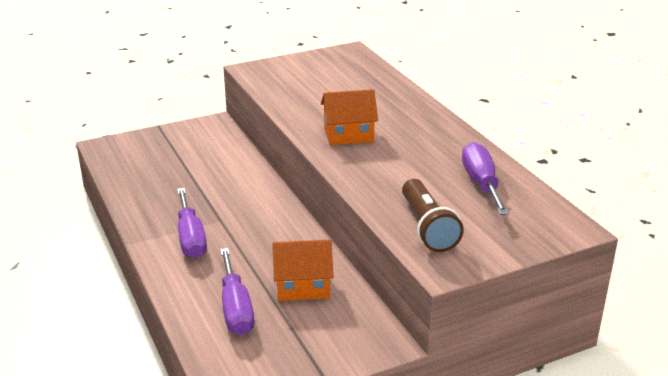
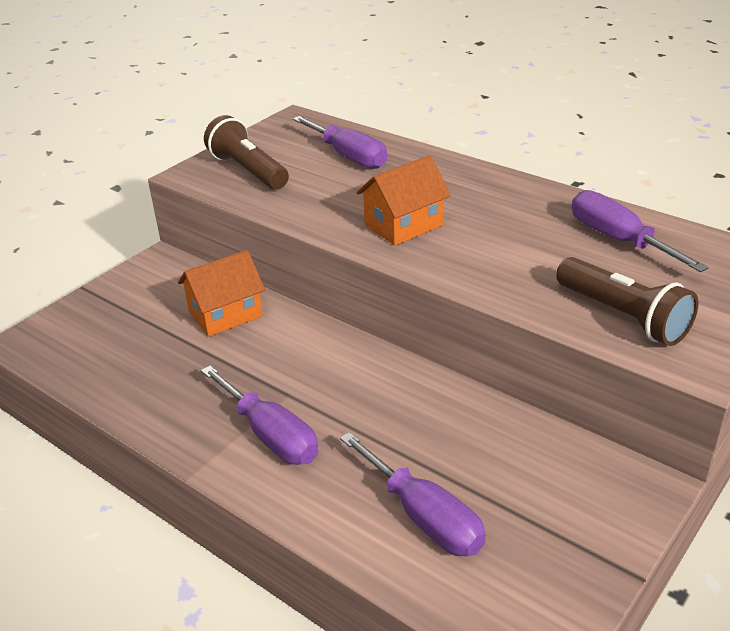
camera: 25 degrees left, 5 degrees up
(286, 76) = (248, 171): none -> brown flashlight
(302, 286) = (478, 449): orange house -> orange house (225, 314)
(359, 83) = (348, 156): none -> purple screwdriver

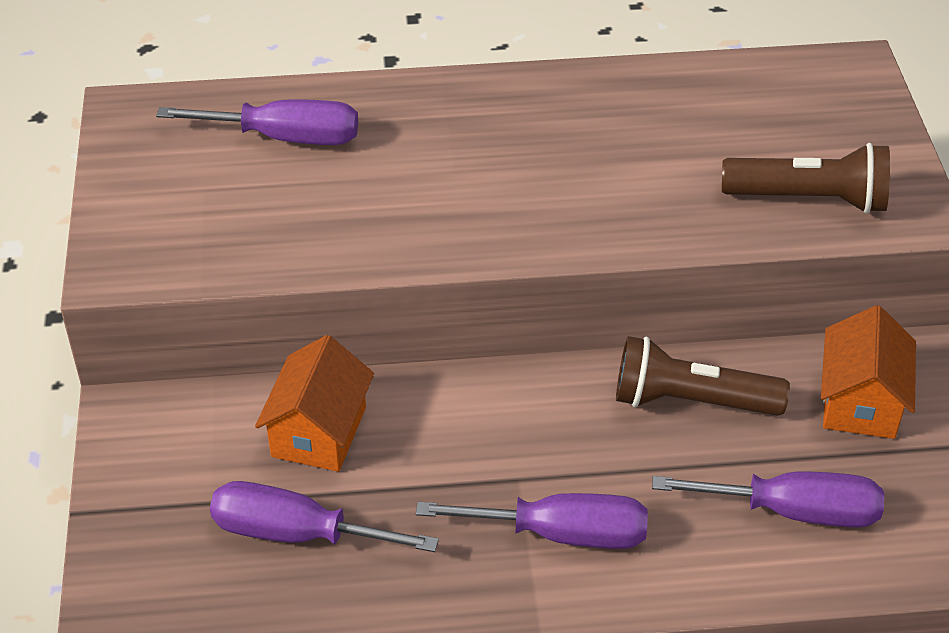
camera: 45 degrees left, 10 degrees up
(248, 171) = (186, 225): brown flashlight -> brown flashlight (690, 401)
(403, 225) = (480, 204): orange house -> orange house (860, 402)
(618, 240) = (706, 108): purple screwdriver -> purple screwdriver (296, 533)

